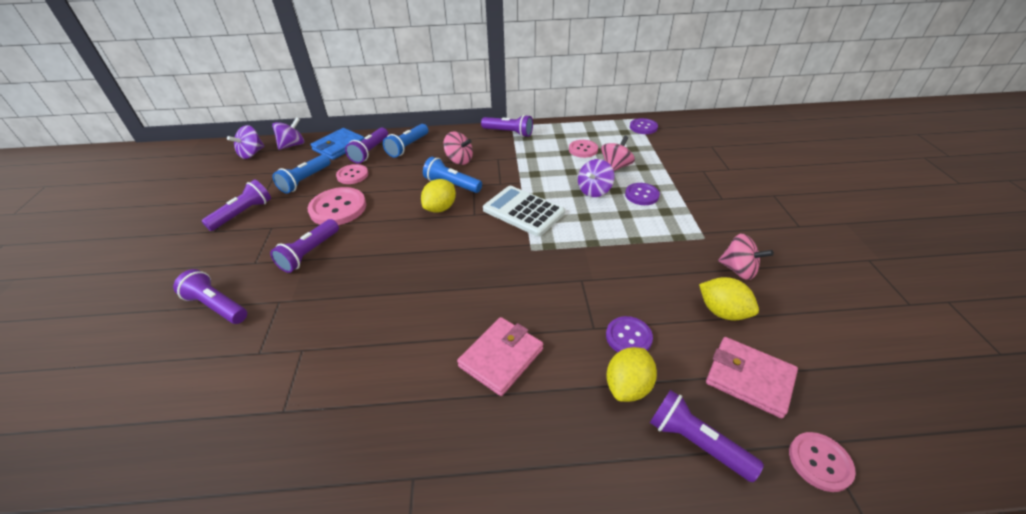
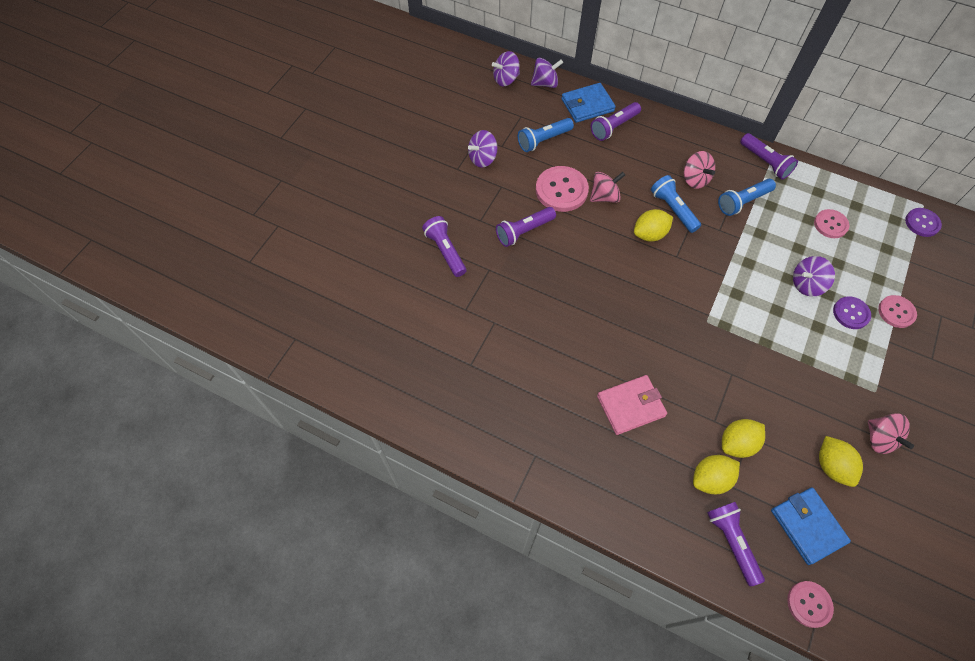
camera: 30 degrees right, 20 degrees up
(243, 213) = (482, 158): purple flashlight -> purple spinning top
(352, 175) = (587, 153): pink button -> pink button (896, 312)
(408, 147) = (652, 136): blue flashlight -> blue flashlight (742, 202)
(523, 211) = (723, 275): white calculator -> none
(615, 167) = (849, 264): pink spinning top -> pink spinning top (604, 196)
(628, 337) = (737, 443): purple button -> yellow lemon
(749, 378) = (807, 526): pink wallet -> blue wallet

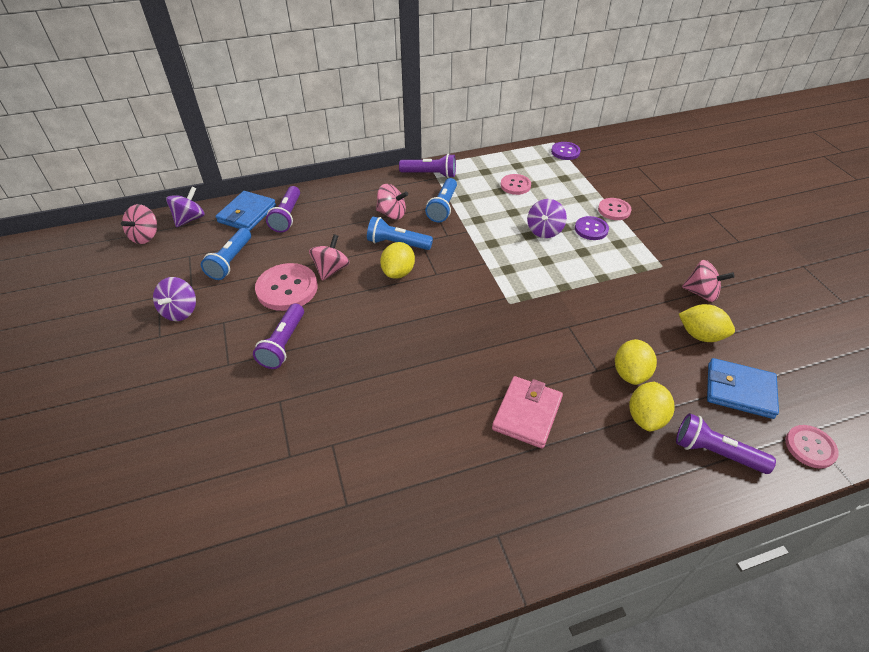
camera: 45 degrees left, 15 degrees down
(445, 251) = (215, 418): purple flashlight -> none
(506, 79) = (145, 236): purple spinning top -> pink spinning top

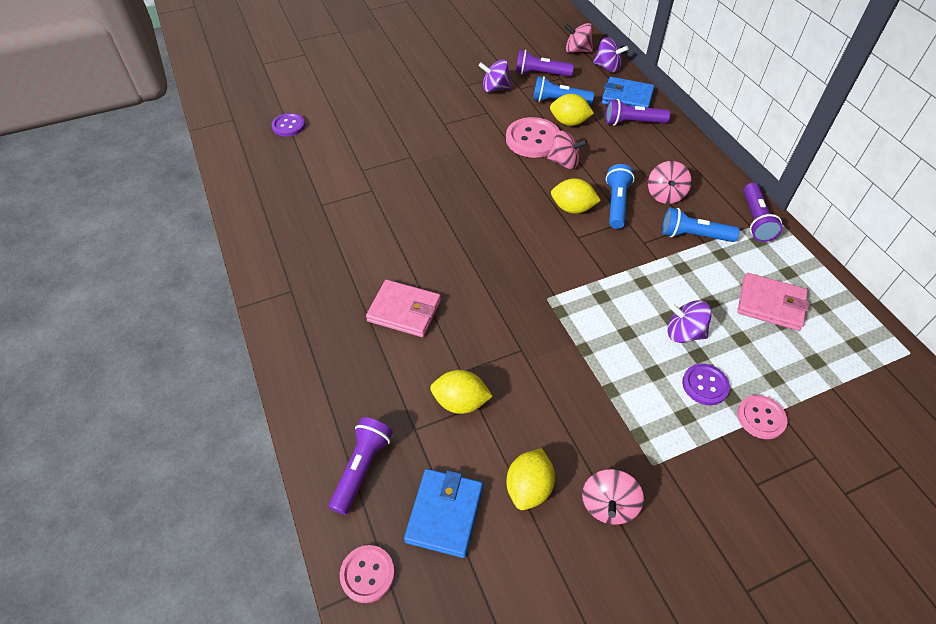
camera: 85 degrees right, 5 degrees up
(283, 344) = (468, 148): purple flashlight -> purple flashlight (540, 74)
(515, 185) = (770, 304): pink button -> pink wallet
(565, 152) = (888, 366): purple button -> purple button (289, 126)
(645, 417) = (404, 409): yellow lemon -> yellow lemon (569, 122)

